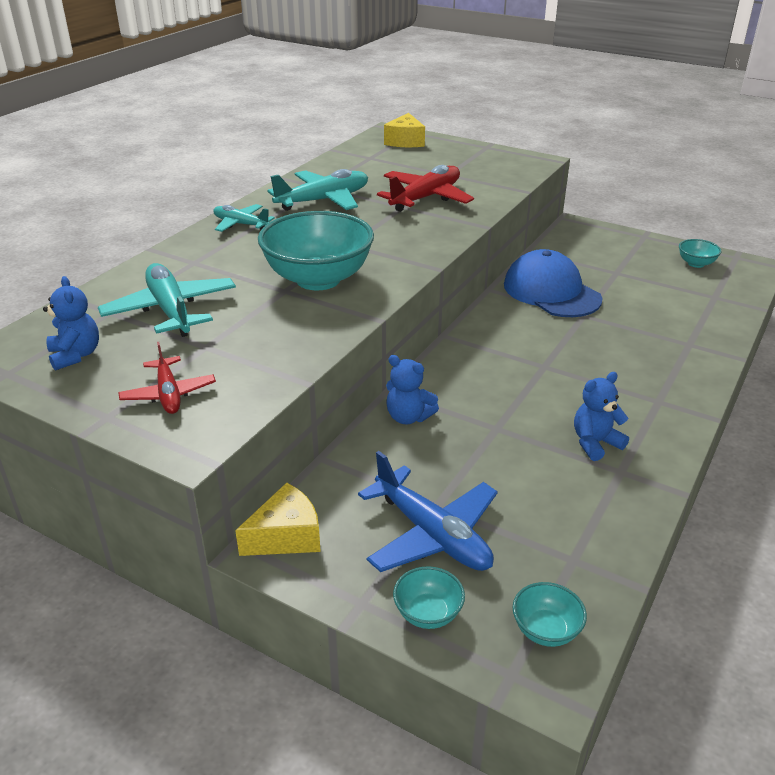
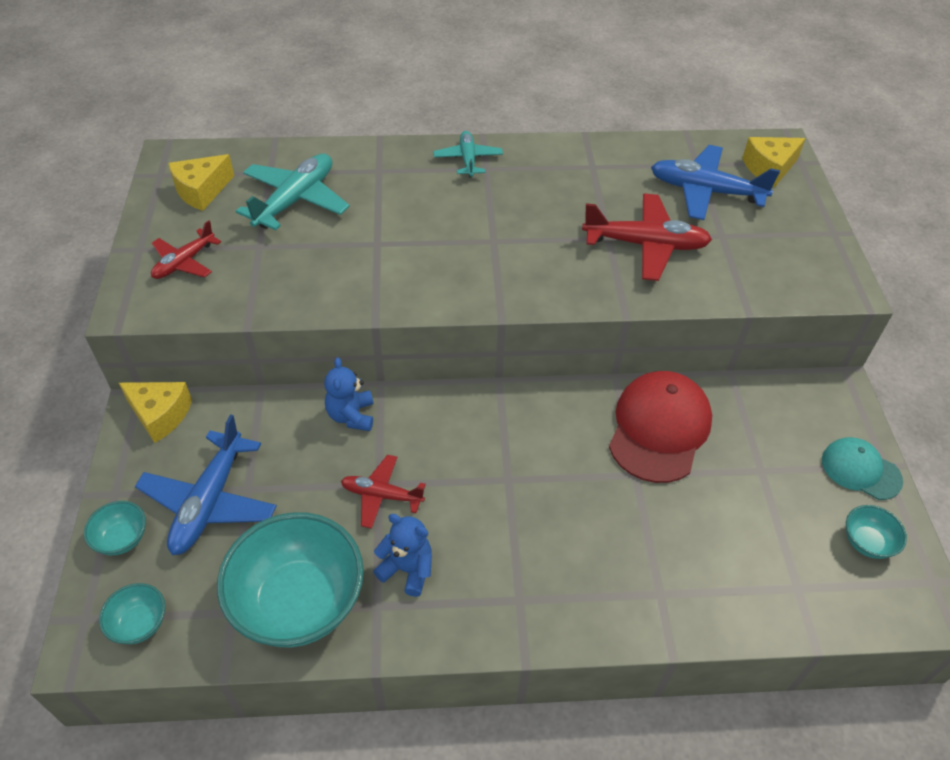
camera: 55 degrees right, 15 degrees up
(75, 355) = (201, 191): blue teddy bear -> yellow cheese
(318, 279) = (412, 253): turquoise bowl -> turquoise bowl (299, 602)
(323, 200) = (565, 182): turquoise plane -> none
(400, 164) = (705, 191): none -> blue plane
(510, 430) = (381, 495): none -> red plane
(551, 292) = (659, 429): blue cap -> red cap
(642, 244) = (860, 470): none -> turquoise cap

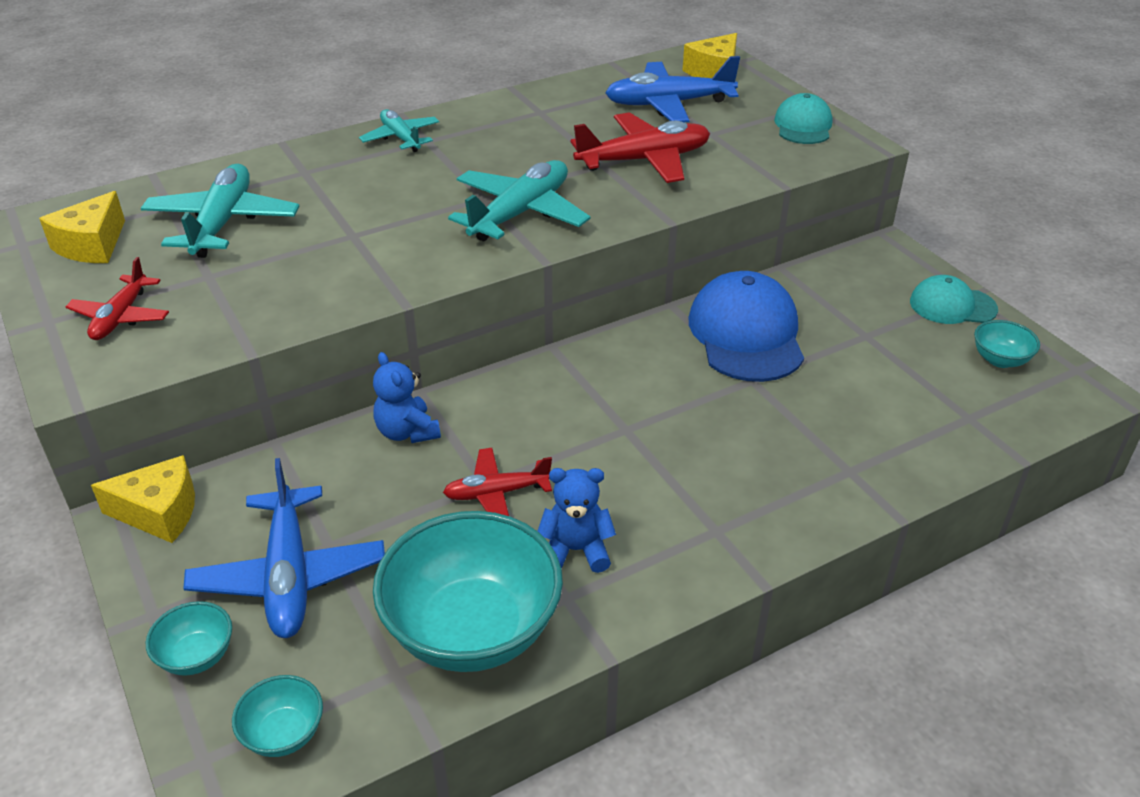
camera: 25 degrees left, 10 degrees down
(512, 265) = (520, 213): none -> turquoise plane
(659, 429) = (746, 334): red cap -> blue cap
(811, 253) = (803, 126): none -> turquoise cap

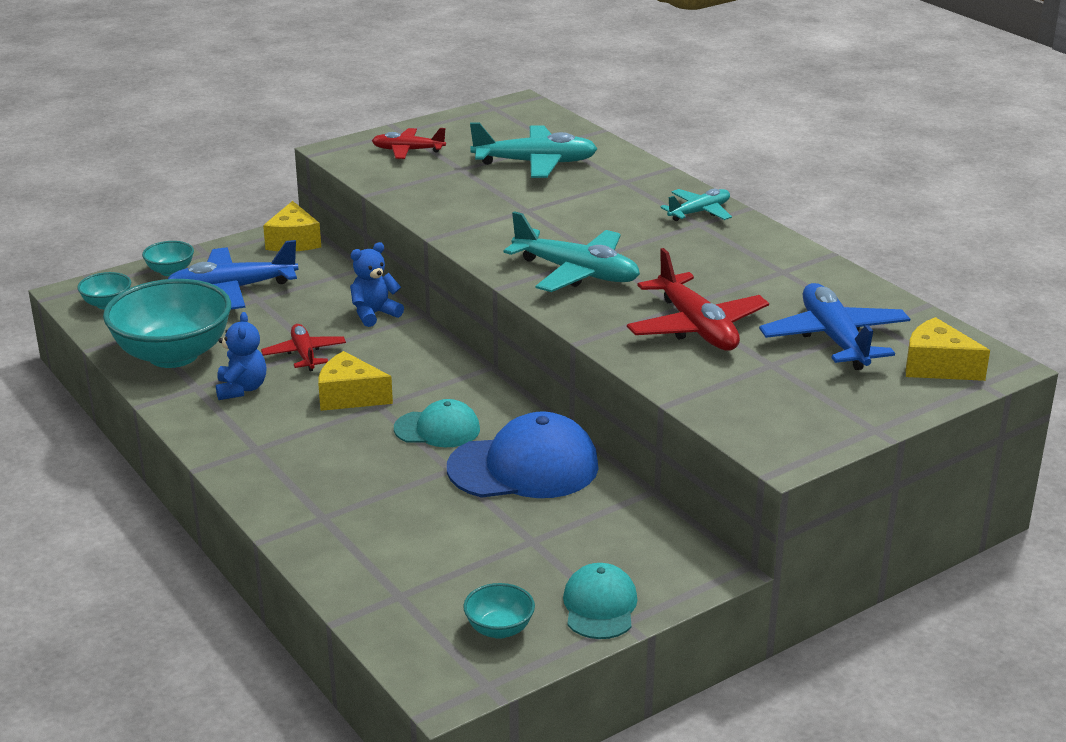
camera: 85 degrees right, 10 degrees down
(92, 245) = (496, 128): yellow cheese -> yellow cheese (349, 396)
(803, 126) = (816, 421): turquoise cap -> turquoise cap (437, 429)

